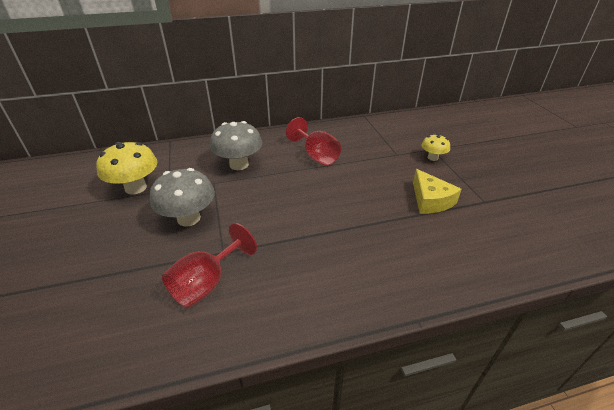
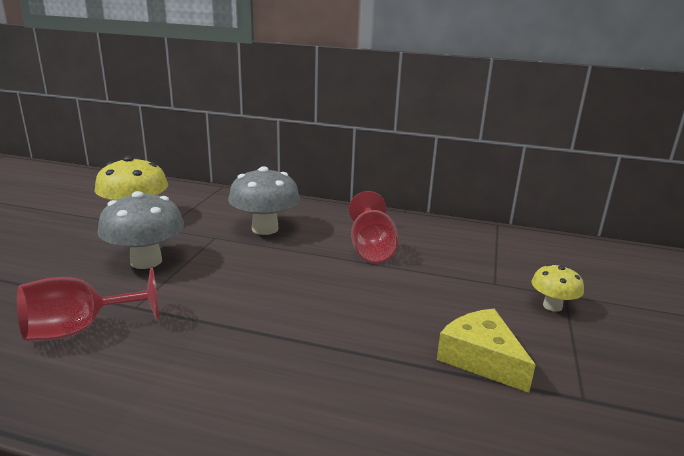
camera: 30 degrees right, 15 degrees down
(430, 200) = (481, 358): yellow cheese -> yellow cheese turned 135 degrees clockwise

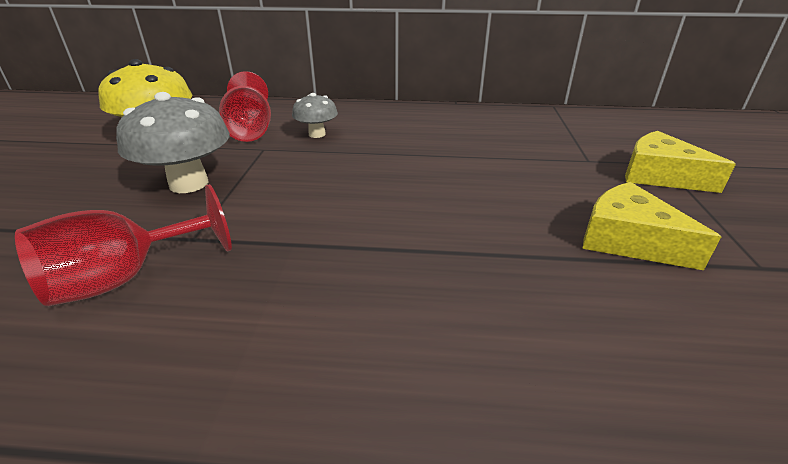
camera: 10 degrees left, 10 degrees up
(265, 229) = (317, 134): grey mushroom -> grey mushroom, size x0.56
(371, 249) = (443, 141): red goblet -> red goblet (250, 130)
(552, 306) = (659, 175): yellow mushroom -> yellow cheese

